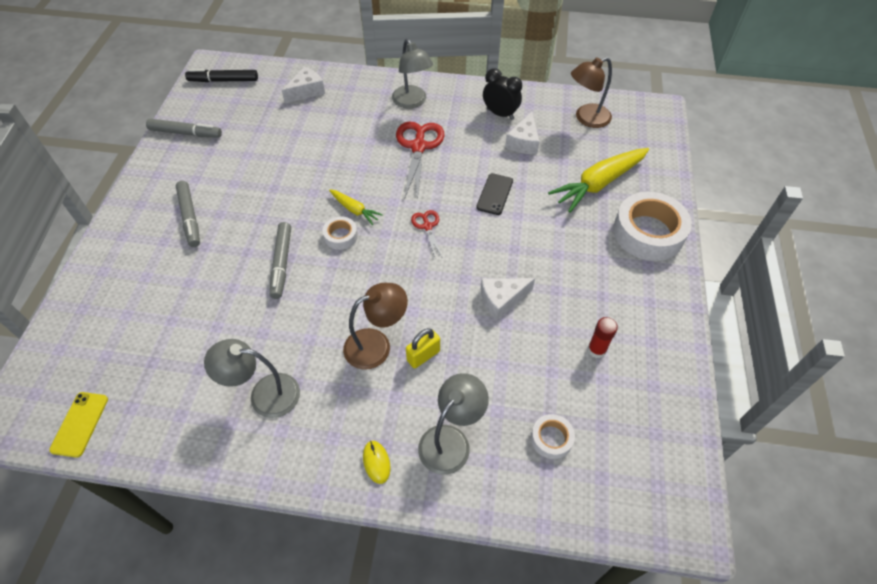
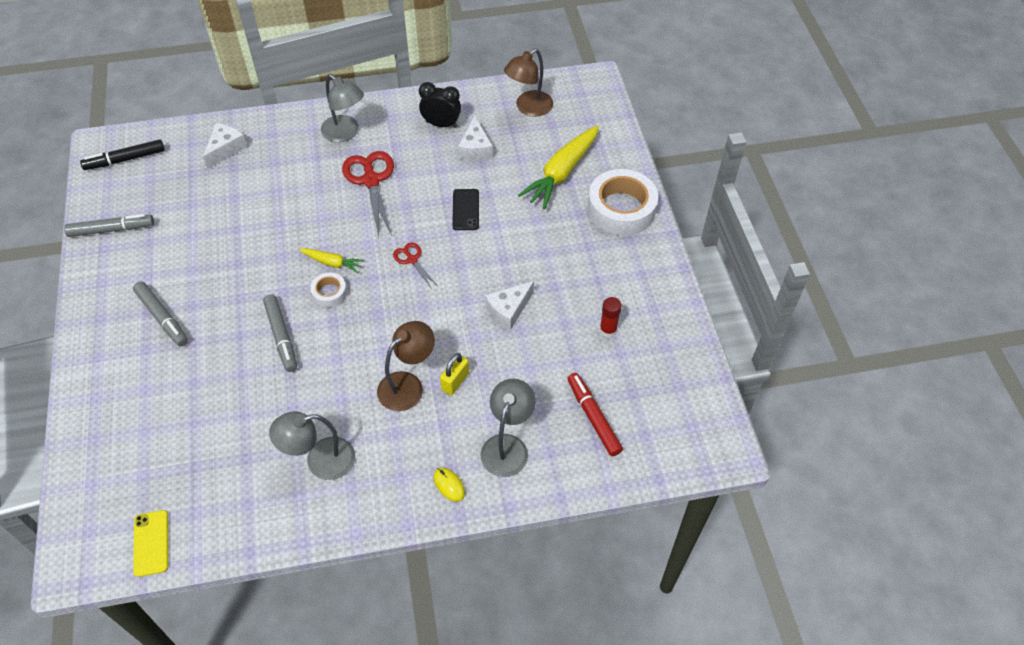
camera: 20 degrees left, 0 degrees up
(551, 438) = (593, 417): white tape -> red marker

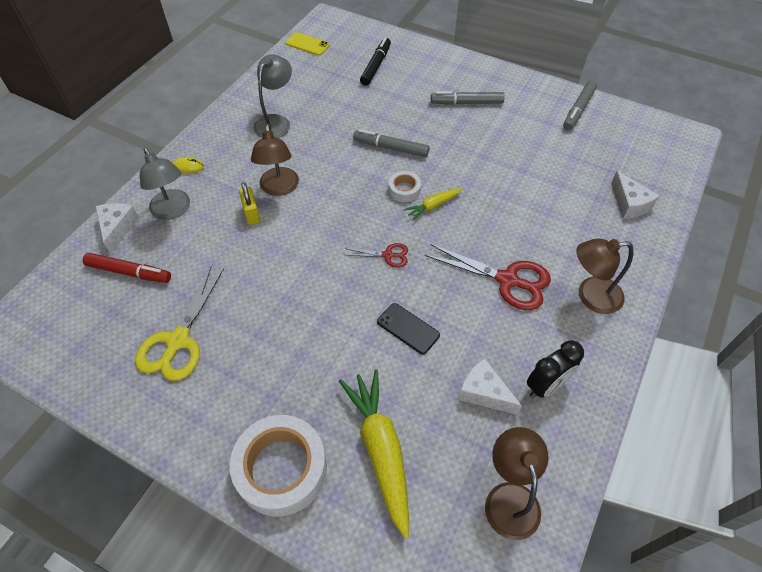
camera: 130 degrees right, 0 degrees up
(125, 159) = (659, 142): black marker -> black marker (376, 66)
(345, 133) = (590, 296): grey lamp -> brown lamp
(508, 310) = (273, 286): white cheese -> white cheese (117, 228)
(608, 330) = (178, 341): red glue stick -> yellow scissors

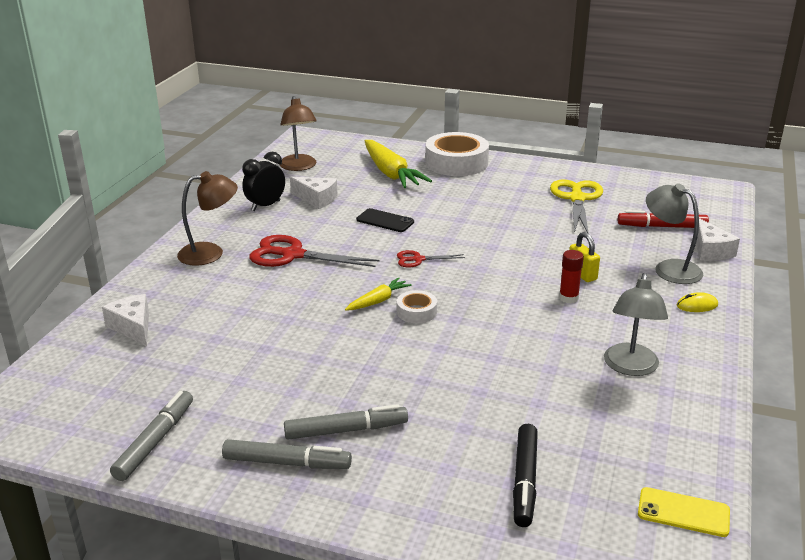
camera: 170 degrees right, 25 degrees down
(279, 188) = (568, 298): brown lamp -> red glue stick
(391, 148) = (449, 353): grey marker -> grey marker (287, 463)

